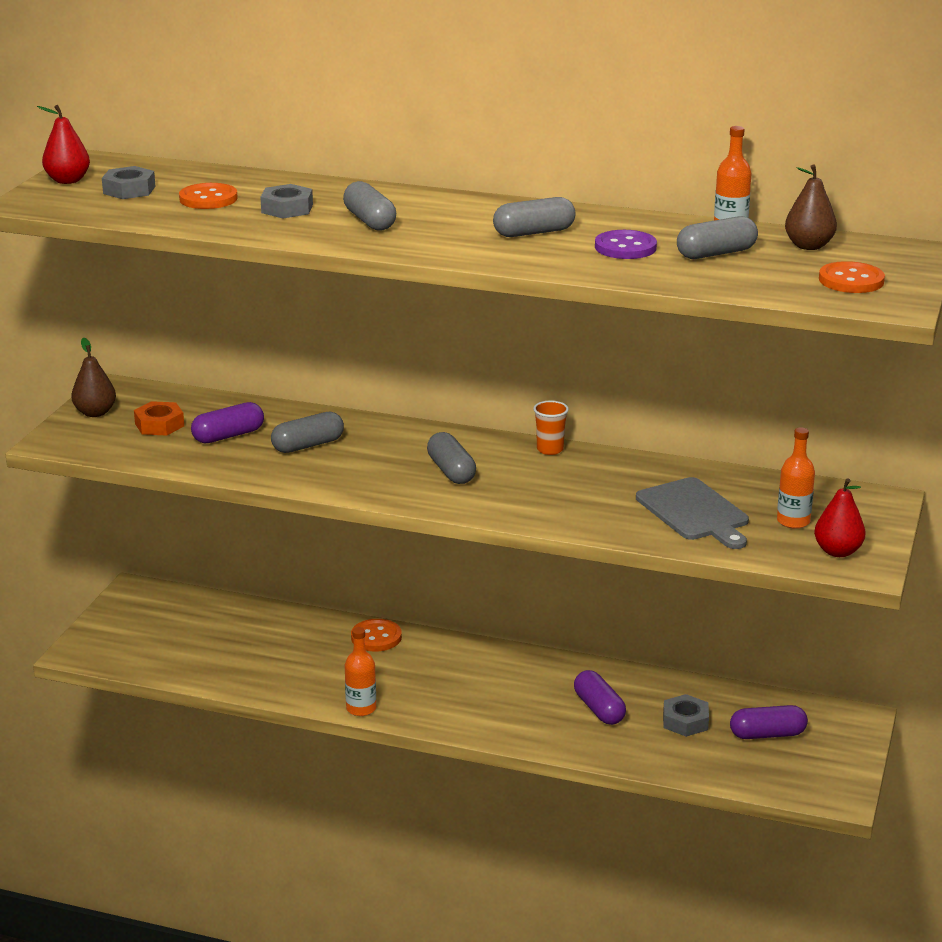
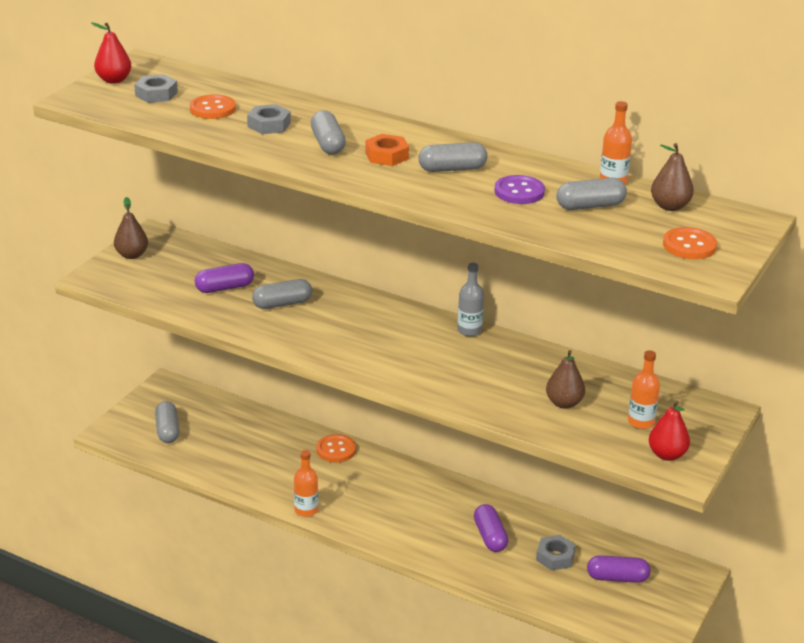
camera: 10 degrees right, 5 degrees up
(159, 425) = (176, 271): orange nut -> orange nut (386, 155)
(451, 471) = (385, 341): grey capsule -> grey capsule (167, 430)
(550, 449) = (469, 330): orange cup -> grey bottle
(694, 512) = (564, 403): grey cutting board -> brown pear

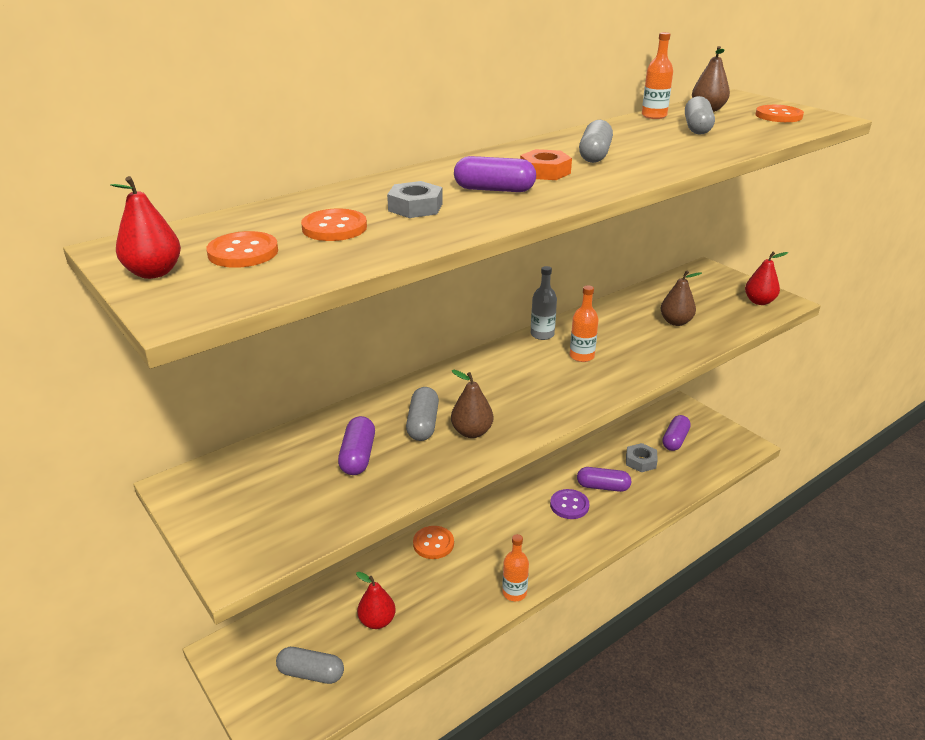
camera: 65 degrees left, 0 degrees up
(132, 255) = (213, 516): brown pear -> brown pear (472, 432)
(156, 94) = (243, 252): grey nut -> orange button
(233, 445) = (377, 621): none -> red pear
(328, 144) = (494, 189): grey capsule -> purple capsule
(519, 192) = (658, 142): purple button -> purple button (569, 505)
(641, 422) = (712, 300): orange bottle -> orange bottle (581, 356)

